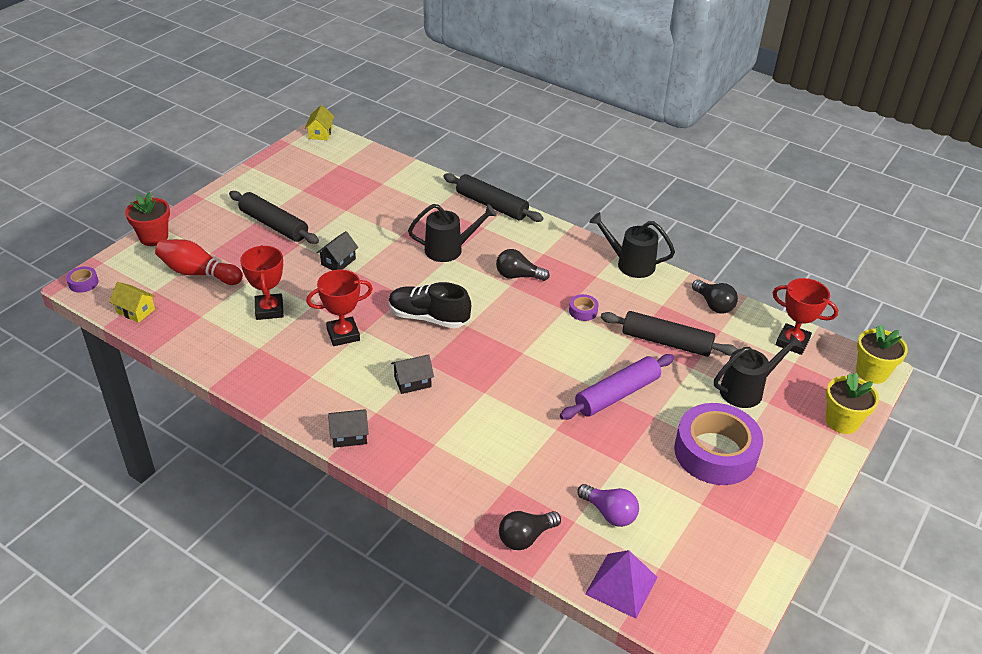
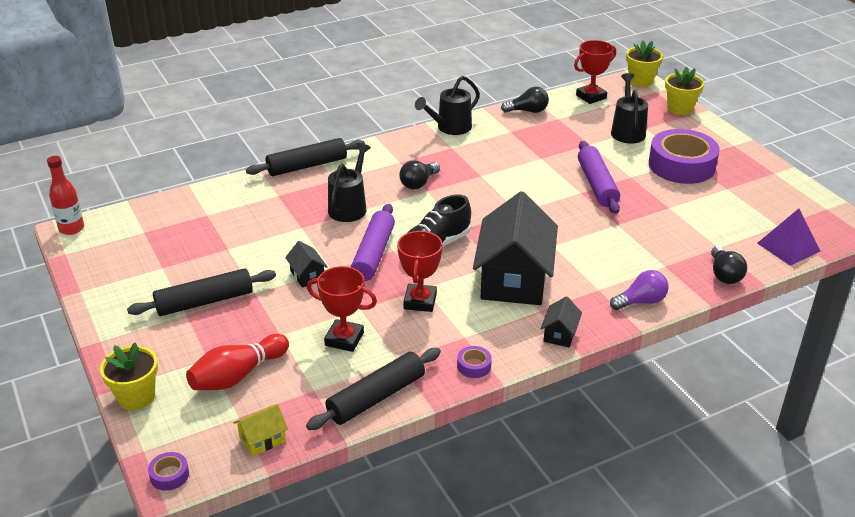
camera: 60 degrees left, 5 degrees down
(154, 237) = (136, 397): red flower pot -> yellow flower pot
(320, 133) = (71, 228): yellow house -> red bottle
(391, 286) = (373, 254): none -> purple rolling pin
(412, 382) = (514, 279): black house -> black house, size x2.41
(583, 311) = (489, 167): purple tape -> purple tape (474, 366)
(609, 513) = (718, 229): purple light bulb -> purple light bulb (641, 301)
(666, 342) = (554, 144): black rolling pin -> black rolling pin (376, 397)

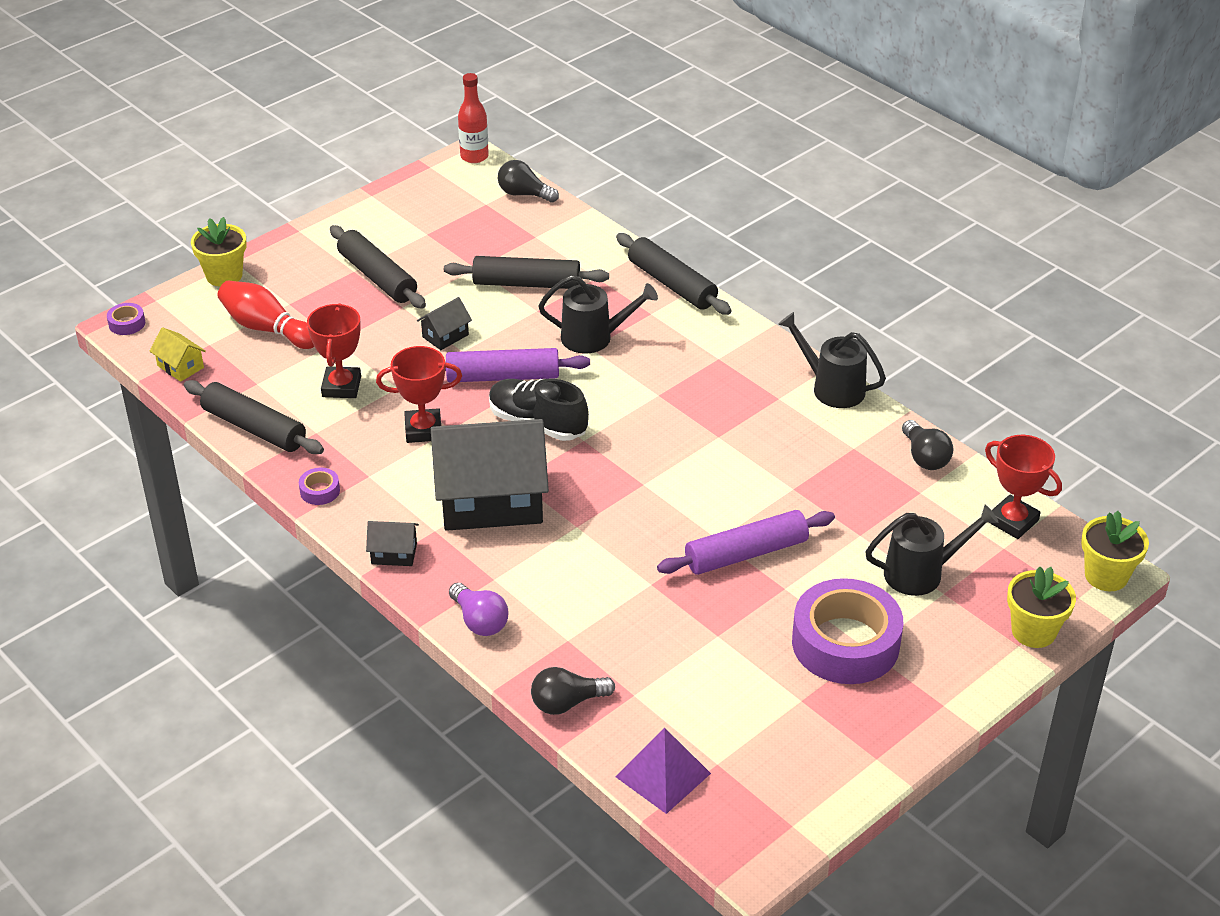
camera: 75 degrees right, 5 degrees up
(265, 227) = (526, 283): none -> black rolling pin
(418, 183) = (673, 384): black light bulb -> black light bulb (524, 194)

